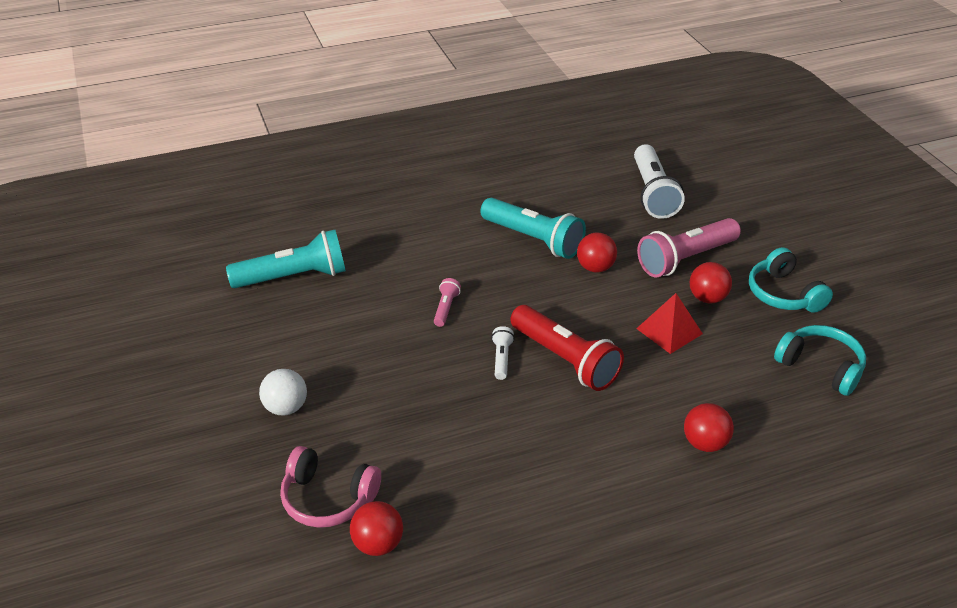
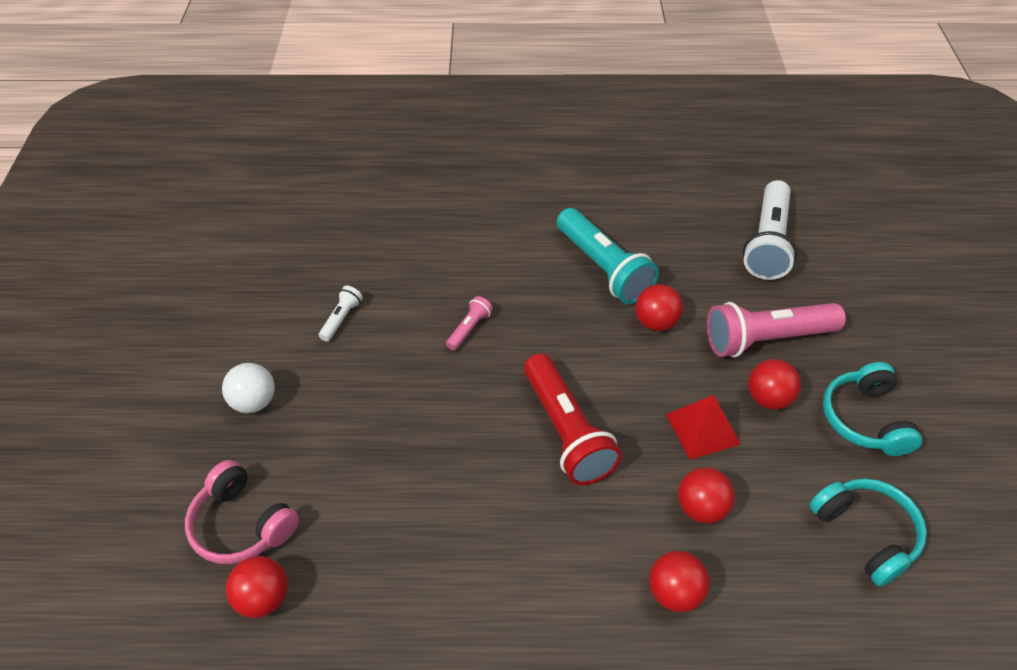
camera: 20 degrees right, 10 degrees up
(293, 277) = (335, 249): turquoise flashlight -> none
(501, 359) = (498, 409): white flashlight -> white flashlight (341, 319)
(695, 383) = (701, 508): none -> red ball

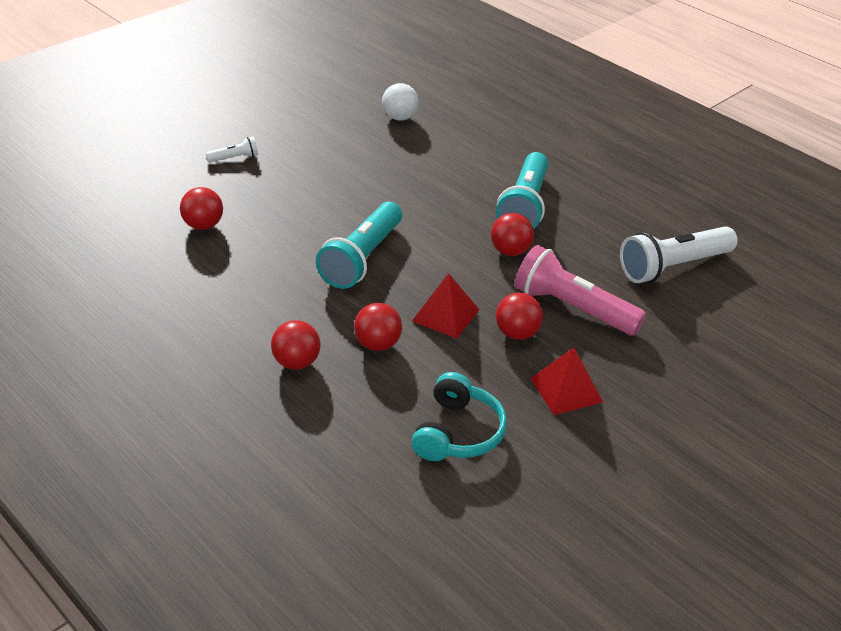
camera: 45 degrees right, 10 degrees down
(242, 524) = (144, 179): pink headphones -> none
(254, 402) = (226, 137): white ball -> white ball (399, 118)
(263, 598) = (109, 211): red ball -> red ball (203, 225)
(341, 319) = (326, 132): white flashlight -> white flashlight (234, 158)
(469, 329) = (388, 180): pink flashlight -> none
(566, 431) = (362, 258): red flashlight -> turquoise flashlight
(865, 419) = (566, 390): turquoise headphones -> red pyramid

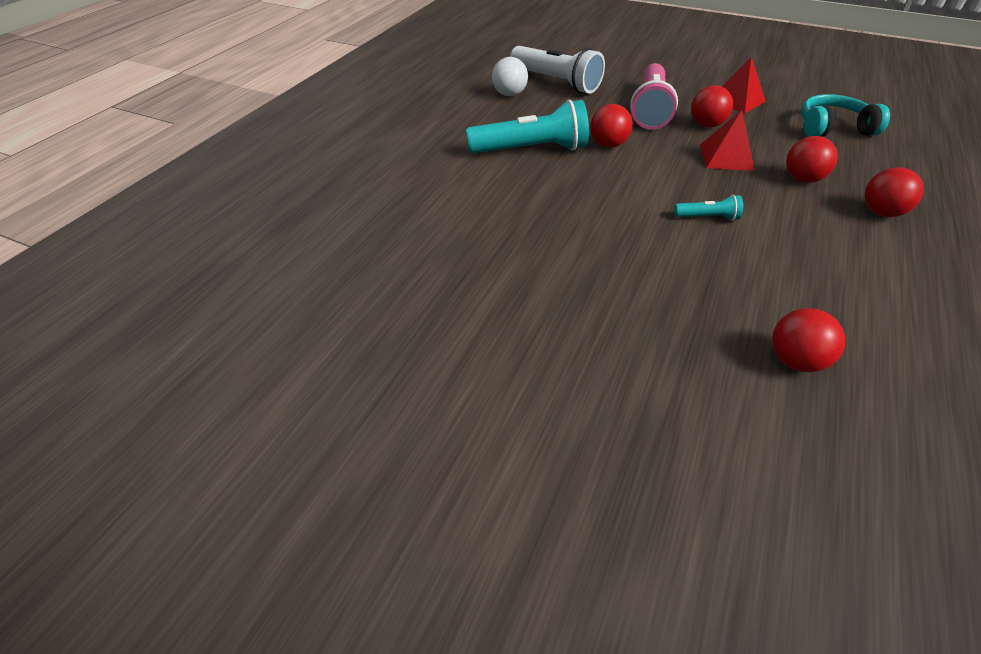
camera: 110 degrees left, 5 degrees up
(234, 158) = (625, 398): white flashlight -> none
(362, 258) = (707, 217): turquoise flashlight -> turquoise flashlight, size x0.46
(399, 118) = (406, 267): white ball -> white ball (509, 94)

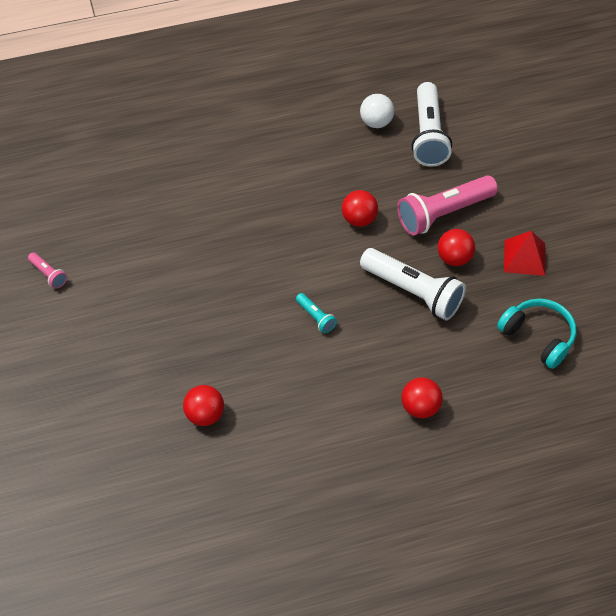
camera: 50 degrees right, 10 degrees up
(411, 387) = (48, 274): none -> pink flashlight
(531, 150) = (307, 184): turquoise flashlight -> none
(726, 157) = (413, 292): red pyramid -> white flashlight
(802, 179) = (425, 347): red ball -> none

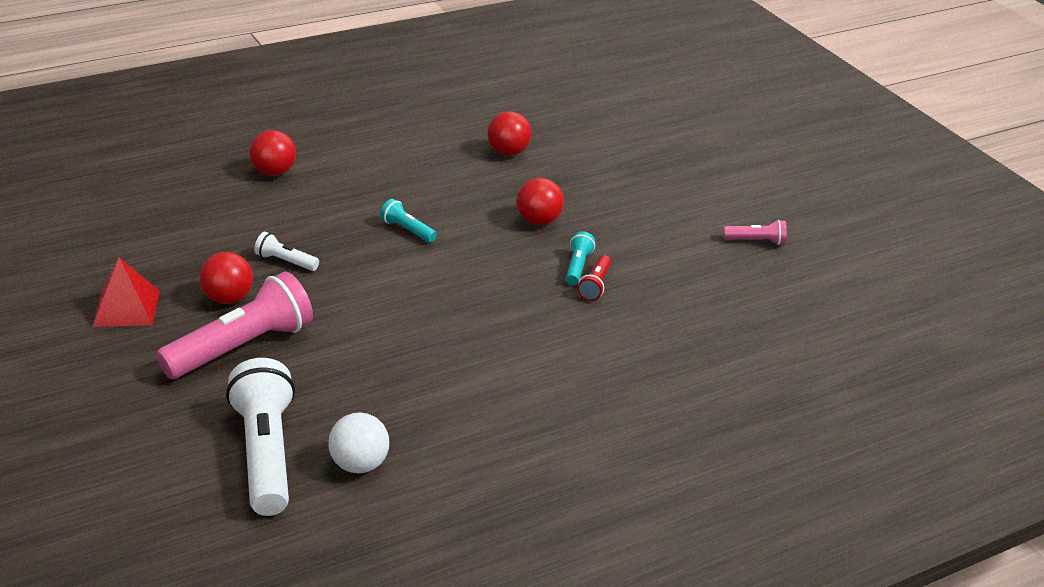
camera: 165 degrees right, 20 degrees down
(48, 274) = (756, 241): pink flashlight -> pink flashlight turned 150 degrees clockwise
(191, 242) = (595, 285): none -> red flashlight
(197, 262) = (577, 267): none -> turquoise flashlight
(359, 219) = (368, 329): red ball -> red ball (539, 221)
(413, 292) = (285, 261): white flashlight -> white flashlight, size x0.46
(538, 337) = (124, 234): turquoise headphones -> none

